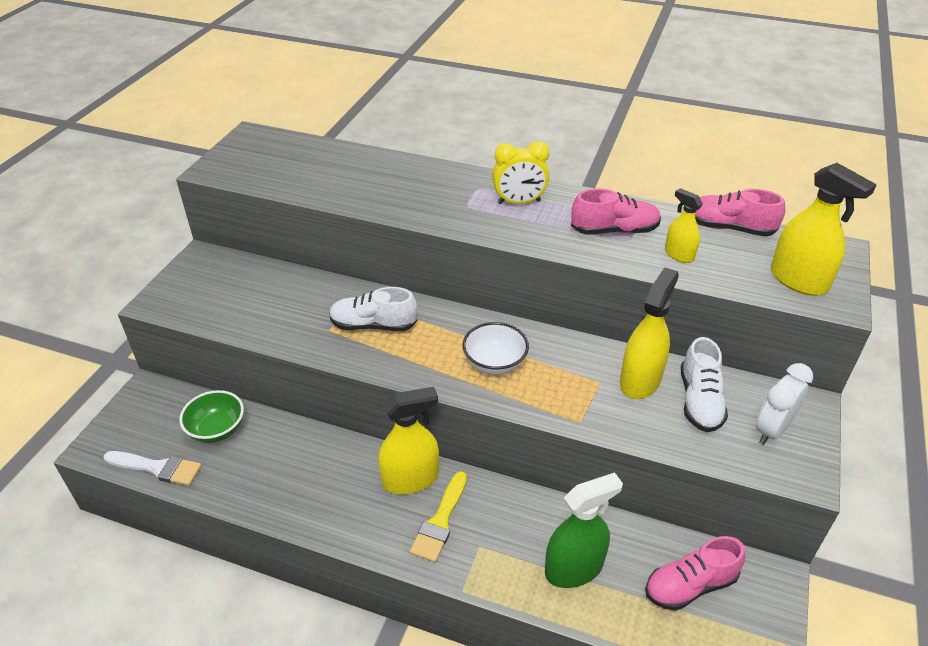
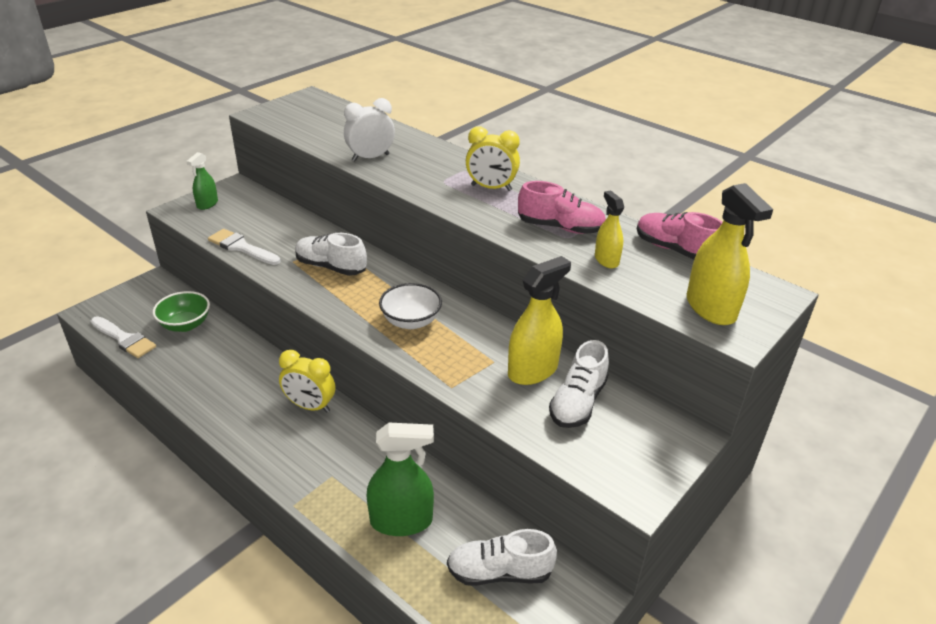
camera: 20 degrees right, 5 degrees down
(185, 287) = (207, 204): none -> green spray bottle
(262, 329) = (241, 247): none -> white brush
(410, 479) = (310, 406): yellow spray bottle -> yellow clock
(440, 521) = (312, 446): yellow brush -> none
(690, 585) = (499, 572): pink shoe -> white shoe
(772, 430) = (632, 447): white clock -> white clock (370, 157)

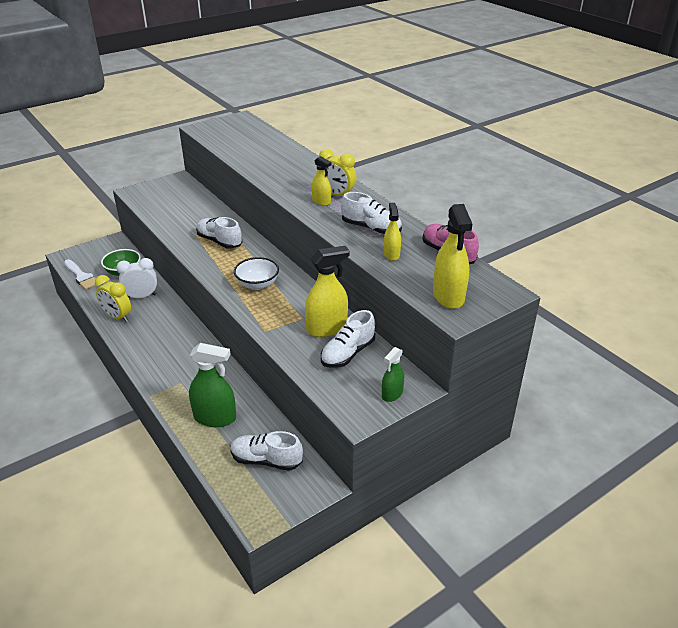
camera: 15 degrees right, 0 degrees up
(207, 204) = (154, 189): green spray bottle -> green spray bottle (392, 394)
(241, 247) = (165, 221): white brush -> none
(310, 406) = (184, 336): yellow clock -> yellow clock (117, 317)
(370, 157) = (261, 166): white clock -> white clock (141, 296)
(476, 198) = (321, 201): none -> yellow spray bottle
(560, 227) = (371, 228): pink shoe -> white shoe

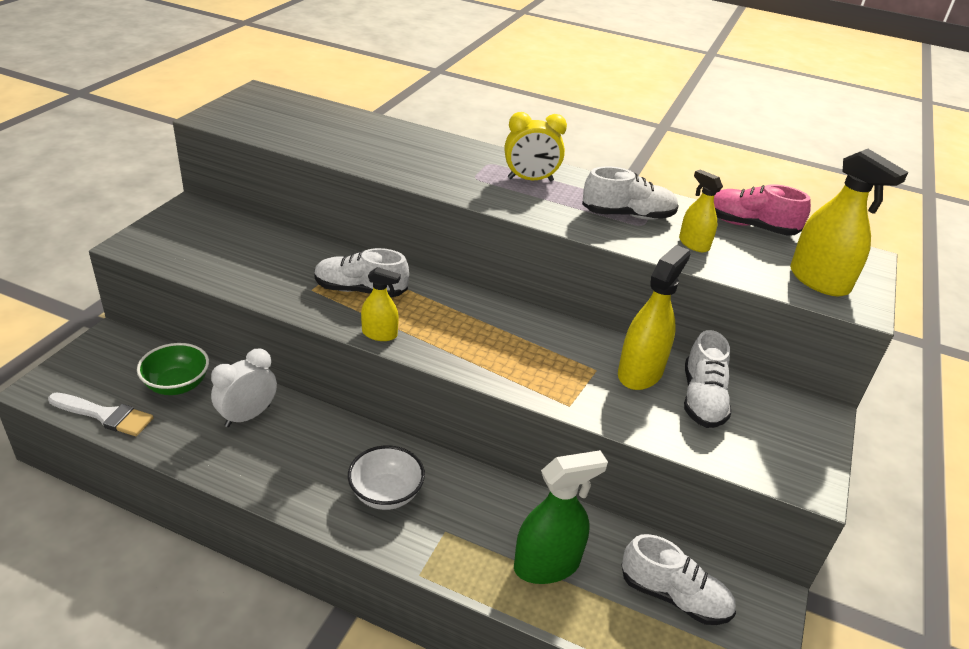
camera: 35 degrees left, 0 degrees up
(117, 317) = (239, 463): yellow clock -> none
(257, 284) = (485, 339): white bowl -> white bowl (386, 494)
(266, 460) = (674, 596): white shoe -> white shoe turned 135 degrees counterclockwise
(321, 201) = (522, 193): yellow spray bottle -> yellow spray bottle (379, 334)
(392, 394) = (808, 434): green spray bottle -> none

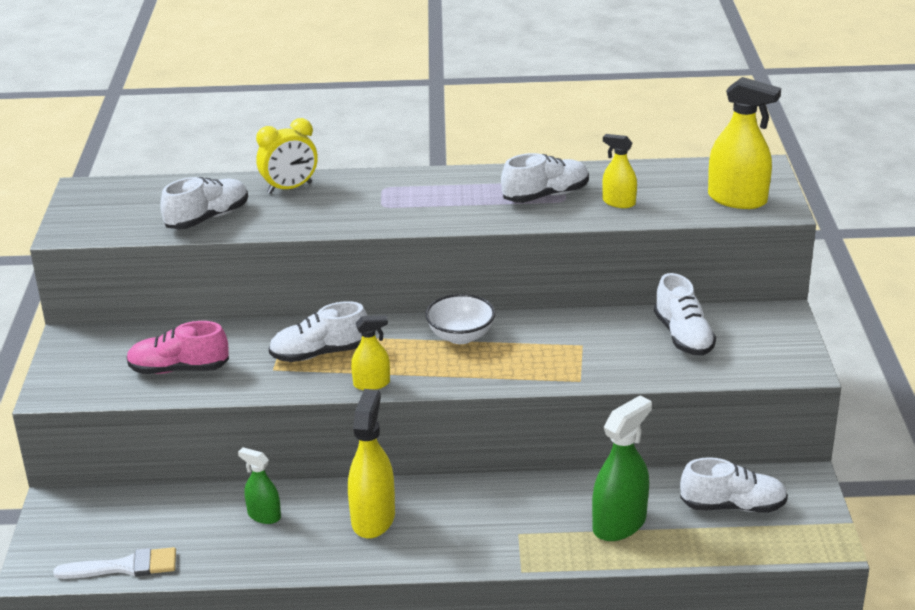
camera: 20 degrees left, 5 degrees down
(177, 385) = (169, 516): green bowl -> none
(247, 416) = (264, 515): white clock -> green spray bottle
(325, 141) = (207, 218): none -> white shoe
(386, 494) = (445, 526): white bowl -> white bowl (460, 336)
(530, 180) = (434, 191): yellow clock -> yellow clock (290, 188)
(640, 373) = (620, 334): yellow spray bottle -> yellow spray bottle (373, 519)
(749, 226) = (654, 170): pink shoe -> pink shoe (179, 369)

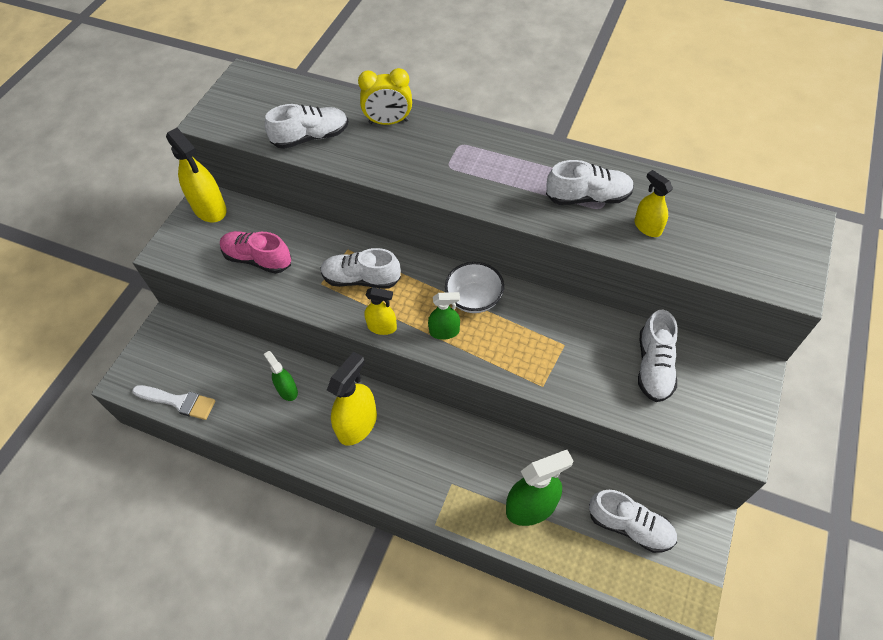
camera: 25 degrees right, 25 degrees up
(445, 369) = (444, 331): none -> green spray bottle
(737, 199) = (759, 259): yellow spray bottle -> yellow spray bottle (209, 208)

